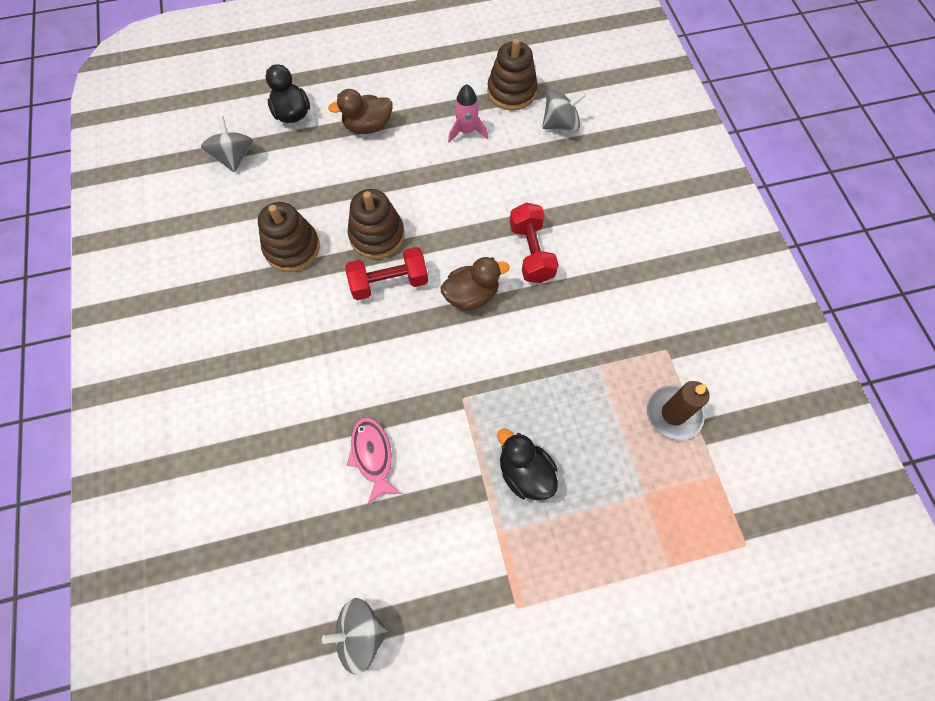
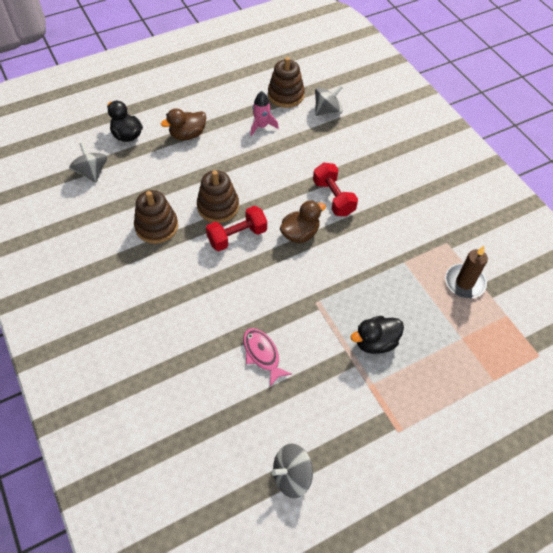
camera: 15 degrees left, 10 degrees down
(525, 473) = (375, 342): black duck -> black duck turned 60 degrees counterclockwise

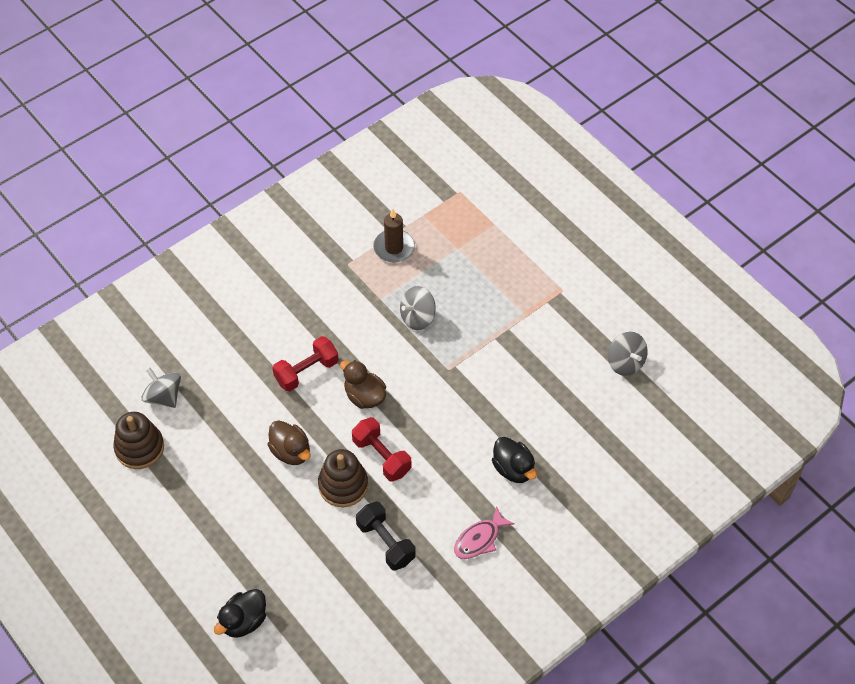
camera: 100 degrees left, 0 degrees up
(92, 172) = (316, 643): grey spinning top -> grey spinning top (417, 317)
(156, 226) = (386, 542): brown stacking toy -> black dumbbell
(187, 135) = (231, 547): brown duck -> brown duck (291, 452)
(261, 126) = (202, 465): pink rocket -> none
(262, 354) = (518, 405): pink fish -> pink fish (479, 539)
(375, 342) = (480, 315): black duck -> black duck (513, 469)

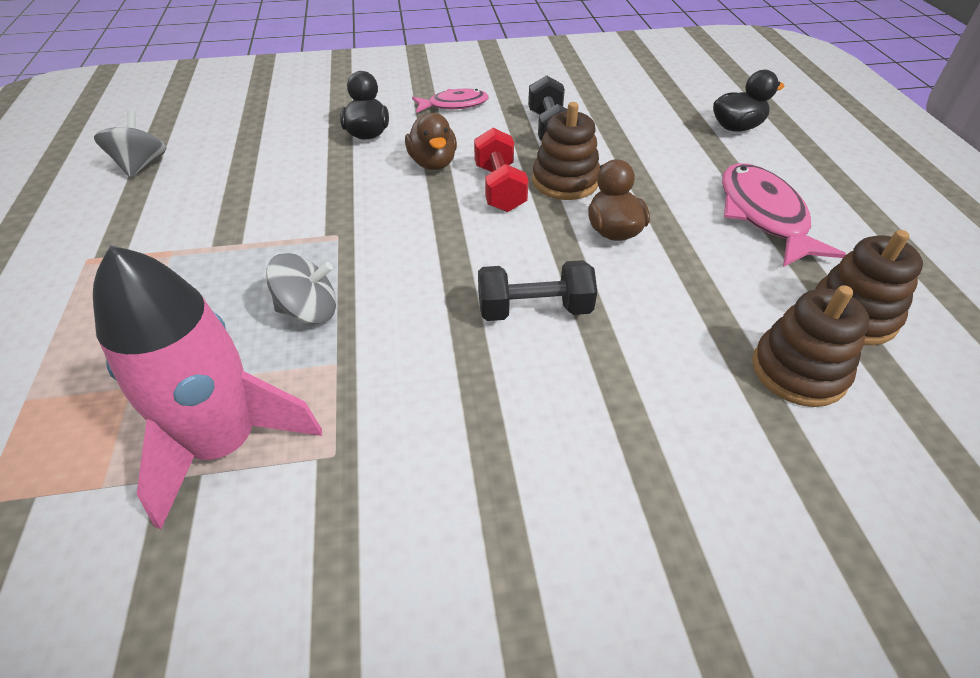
camera: 150 degrees left, 10 degrees down
(164, 396) = (798, 371): grey spinning top -> brown stacking toy
(201, 513) = (764, 215): none -> pink fish
(306, 371) = (534, 310): red dumbbell -> black dumbbell
(364, 396) = (472, 249): brown duck -> brown duck (433, 163)
(394, 248) = (225, 444): brown candle -> pink rocket

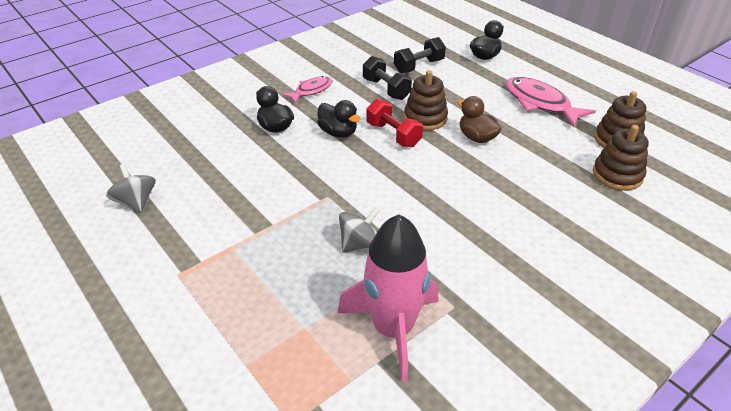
camera: 30 degrees left, 5 degrees down
(433, 163) = (338, 133): brown duck -> black duck
(534, 310) = (478, 194): black dumbbell -> black dumbbell (419, 66)

